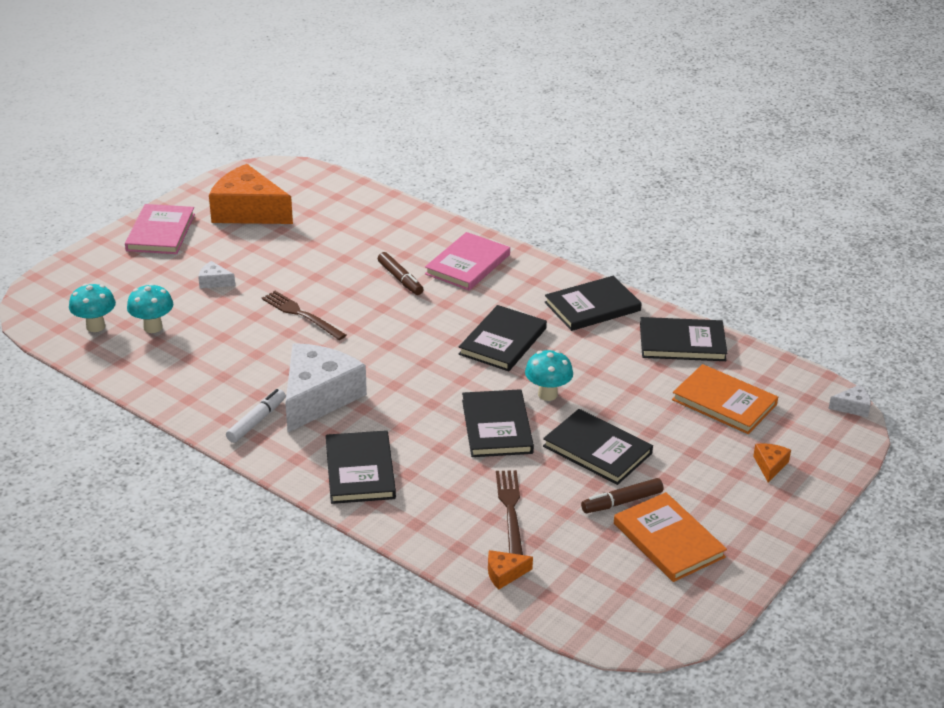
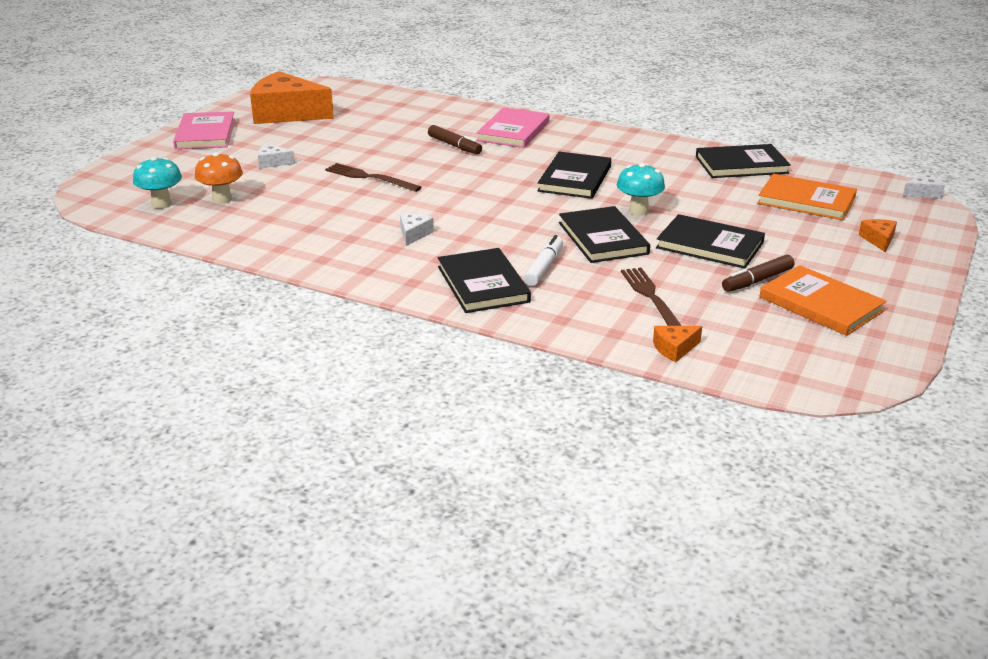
camera: 10 degrees left, 5 degrees down
(153, 327) = (222, 199): turquoise mushroom -> orange mushroom
(256, 421) = (358, 258): white marker -> white marker (543, 267)
(318, 397) = (414, 234): white cheese -> white cheese, size x0.41
(592, 306) = (644, 149): black book -> none

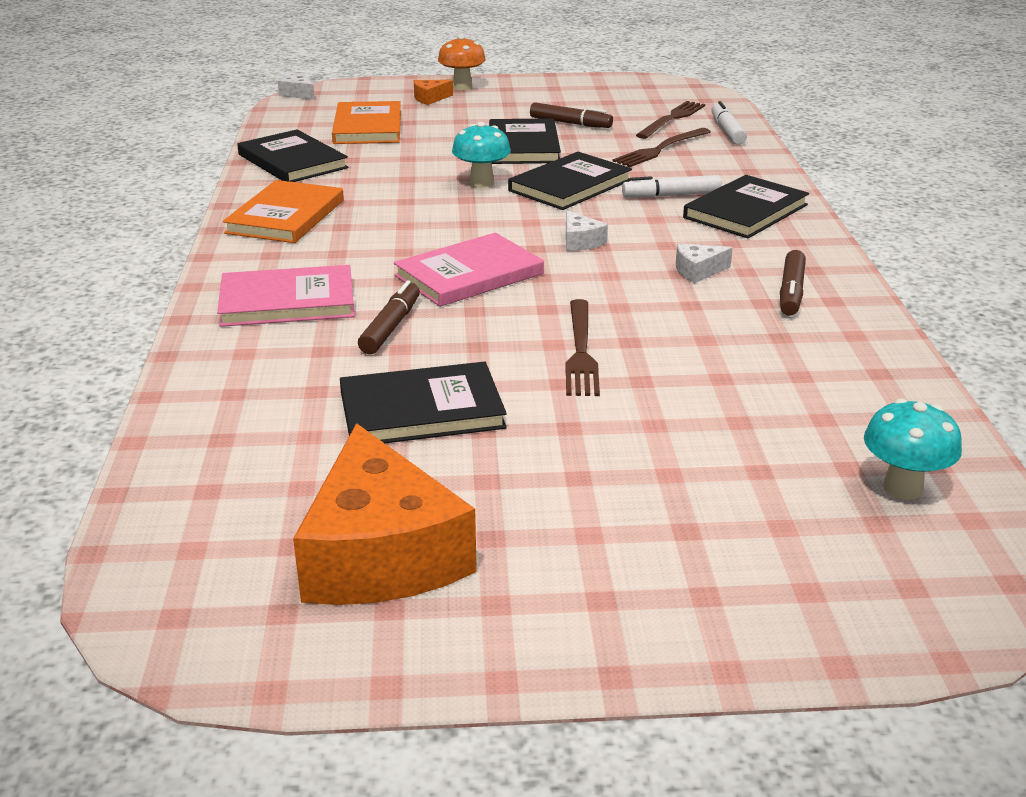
camera: 120 degrees left, 0 degrees up
(205, 134) = (592, 610): pink book -> pink book (469, 275)
(222, 199) = (808, 439): orange mushroom -> orange mushroom (462, 87)
(272, 162) = (628, 457): white cheese -> white cheese (580, 242)
(350, 251) = (791, 292): none -> brown marker
(575, 179) = (427, 227): black book -> black book (421, 410)
(674, 349) = (727, 131): orange cheese -> white marker
(734, 333) = (672, 119): none -> brown fork
(820, 304) = (581, 103): orange book -> orange book (286, 216)

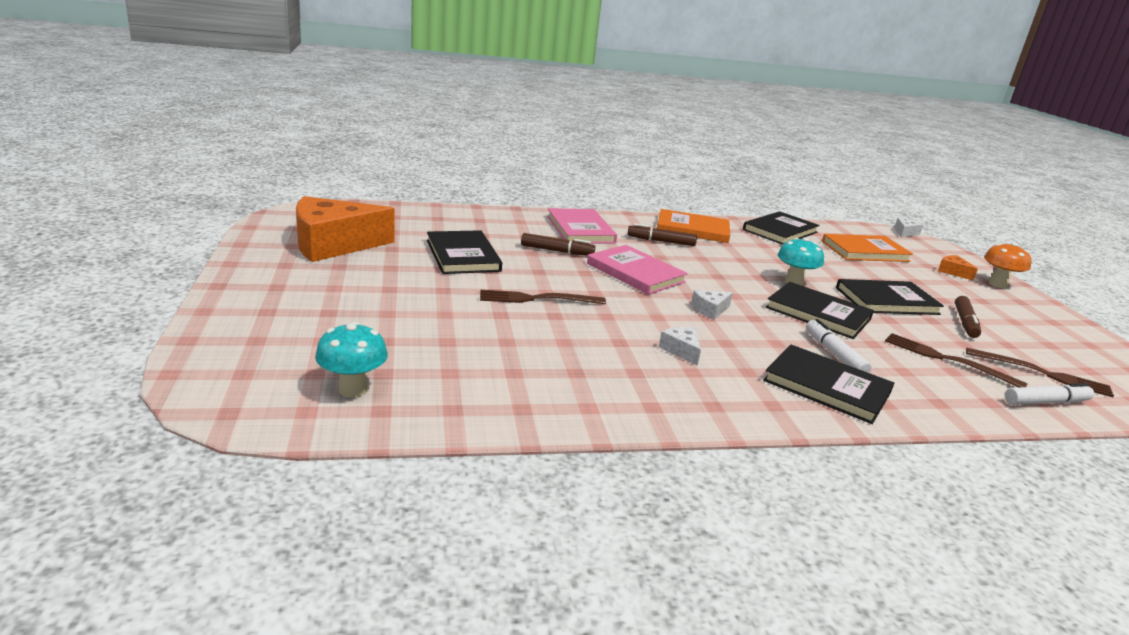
camera: 80 degrees right, 5 degrees down
(791, 292) = (660, 388): brown marker -> brown marker (661, 241)

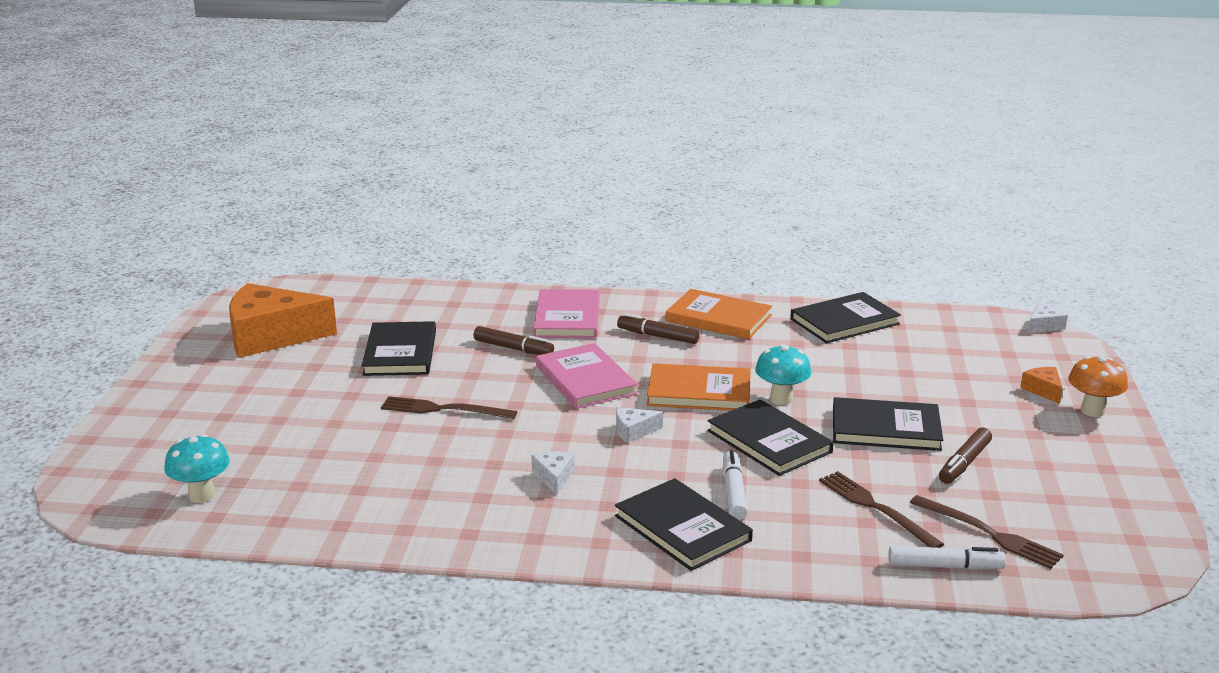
camera: 20 degrees right, 0 degrees up
(865, 251) = (940, 355): orange book -> orange book (699, 392)

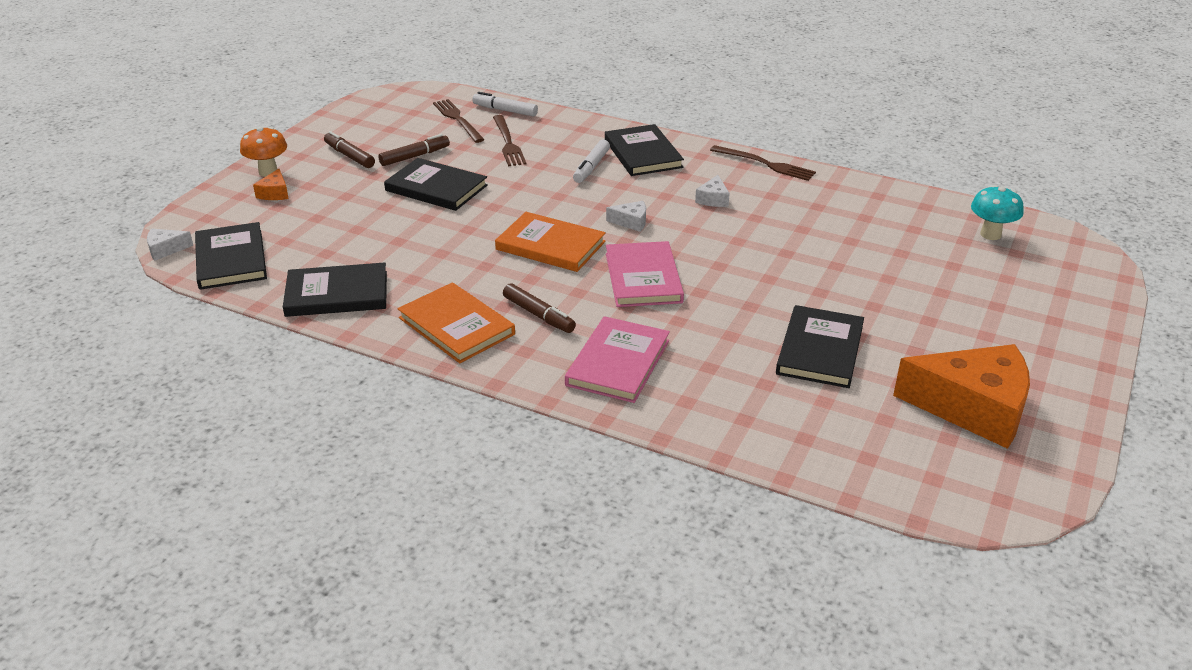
camera: 160 degrees left, 10 degrees up
(443, 409) = (786, 272): brown fork -> brown fork (765, 164)
(513, 348) = (696, 330): brown marker -> brown marker (349, 156)
(769, 441) = (533, 195): black book -> black book (231, 259)
(781, 399) = (488, 226): turquoise mushroom -> none

